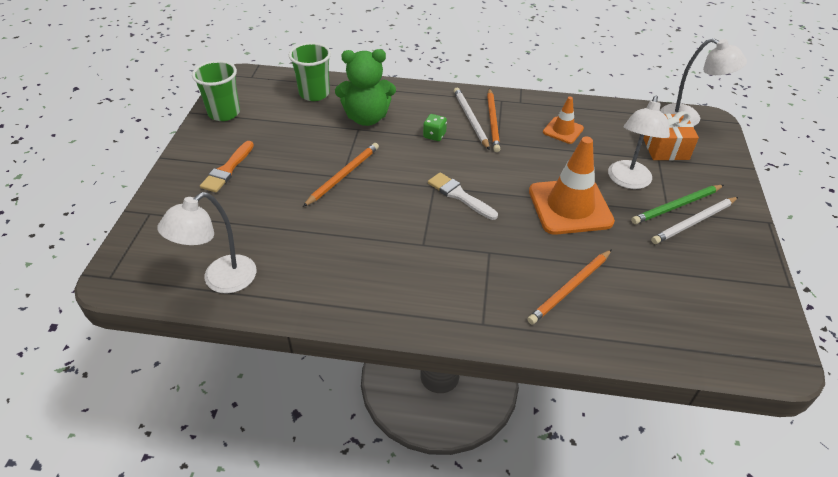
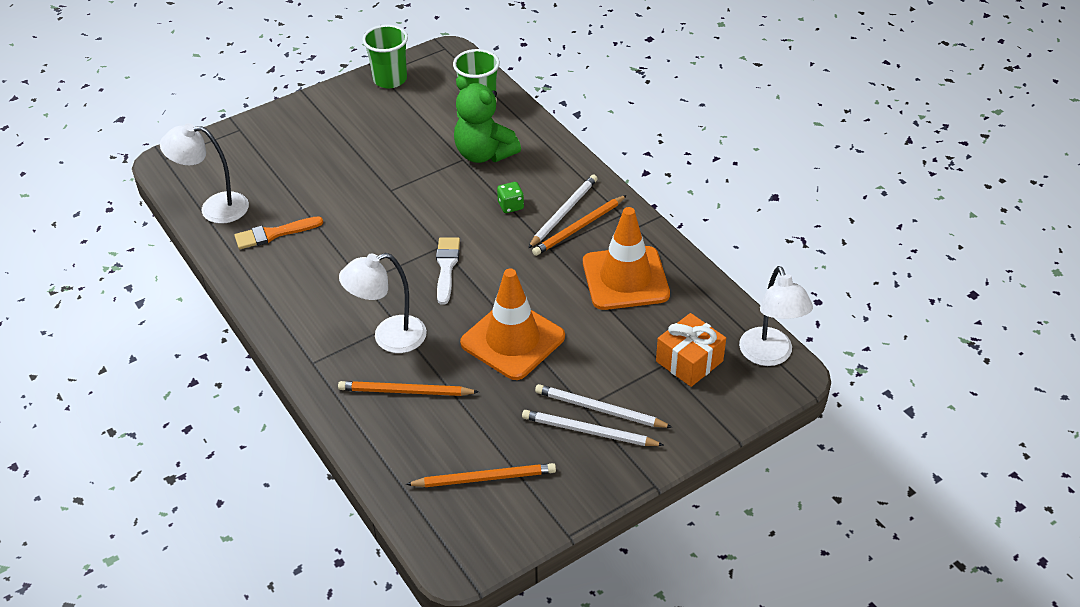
camera: 50 degrees right, 0 degrees up
(227, 169) = (327, 129): orange brush -> orange brush (274, 234)
(343, 175) = (392, 190): orange pencil -> orange pencil (484, 478)
(563, 130) = (625, 278): orange traffic cone -> orange traffic cone, size x1.90
(628, 181) = (598, 360): white lamp -> white lamp (389, 338)
(677, 206) = (600, 409): green pencil -> white pencil

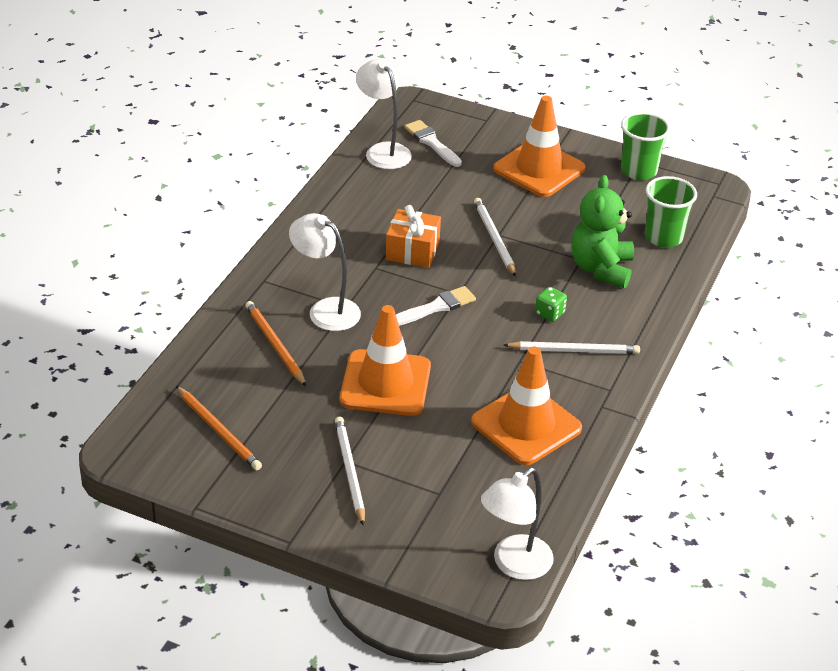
camera: 55 degrees right, 5 degrees down
(235, 174) = (431, 143): none -> white brush
(274, 234) = (384, 195): orange brush -> none
(333, 130) = (539, 169): none -> orange traffic cone
(579, 227) = (564, 368): orange pencil -> none
(589, 431) = (318, 475): white pencil -> white pencil (494, 239)
(689, 361) = (458, 509): orange gift -> orange gift (412, 251)

